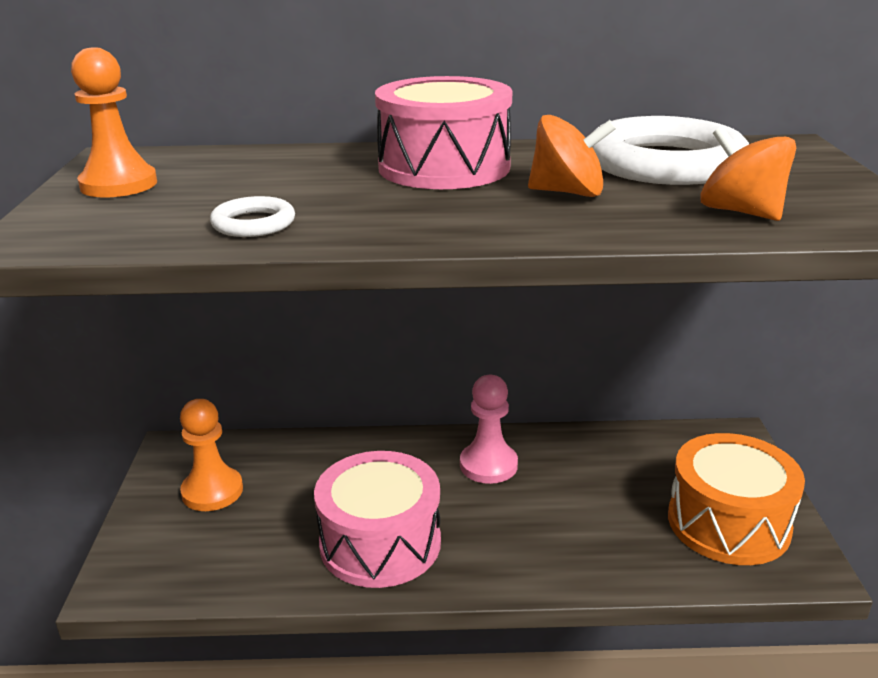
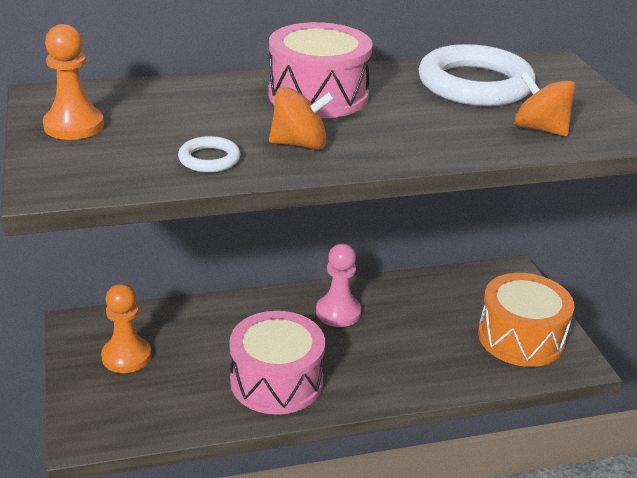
camera: 15 degrees left, 5 degrees up
(568, 192) = (419, 117): orange spinning top -> orange spinning top (299, 144)

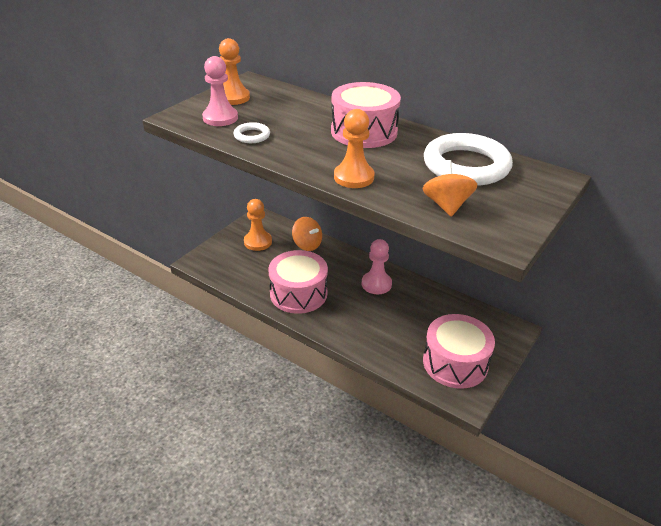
camera: 50 degrees right, 5 degrees up
(117, 158) = (220, 118): none -> pink pawn
(299, 144) = (303, 149): orange spinning top -> orange spinning top (307, 244)
(414, 146) = (354, 177): none -> orange pawn
(521, 337) = (455, 363): orange drum -> pink drum

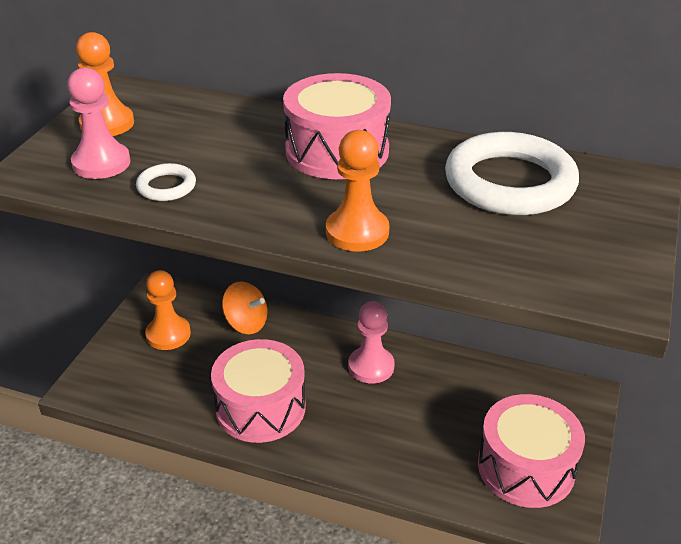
camera: 15 degrees left, 0 degrees up
(446, 205) = (514, 254): orange spinning top -> none

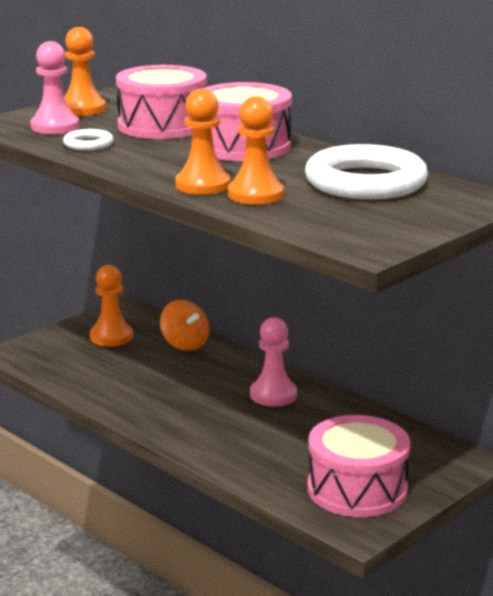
camera: 25 degrees right, 15 degrees down
(260, 407) = (150, 397): pink drum -> pink drum (162, 126)
(426, 234) = (255, 195): none -> orange pawn

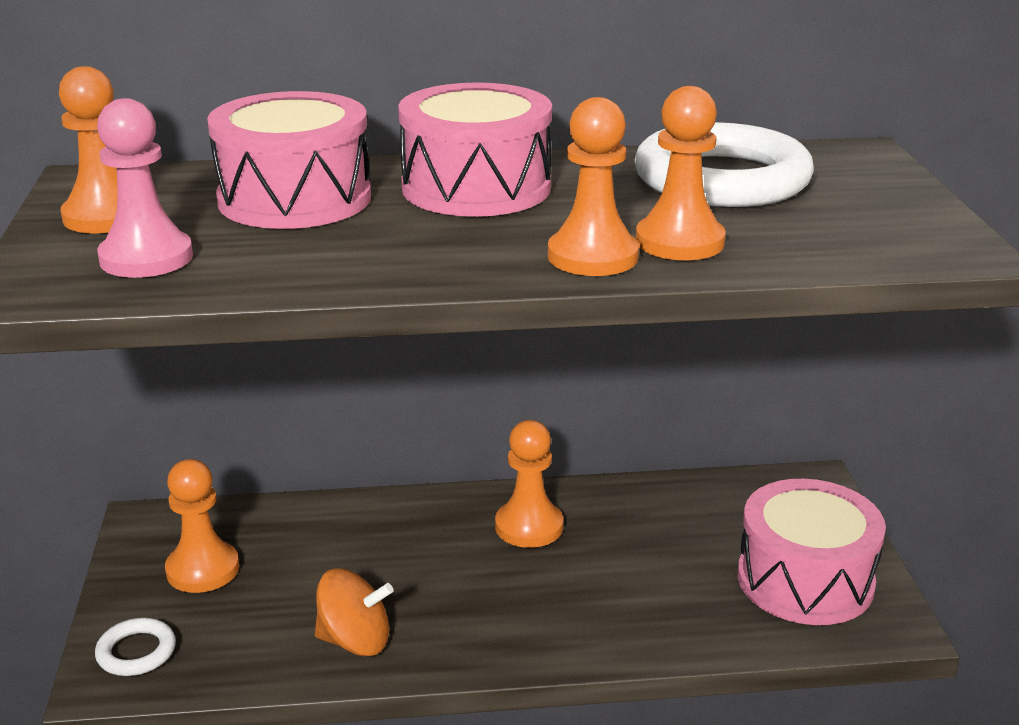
camera: 50 degrees left, 5 degrees up
(88, 144) = (277, 263): white ring -> white ring (136, 652)
(185, 344) = (314, 524): orange spinning top -> orange spinning top (355, 641)
(273, 395) = (529, 526): pink pawn -> orange pawn

